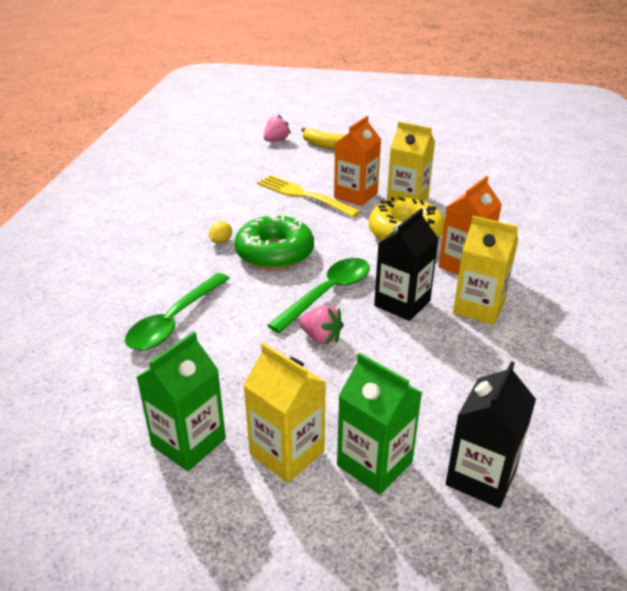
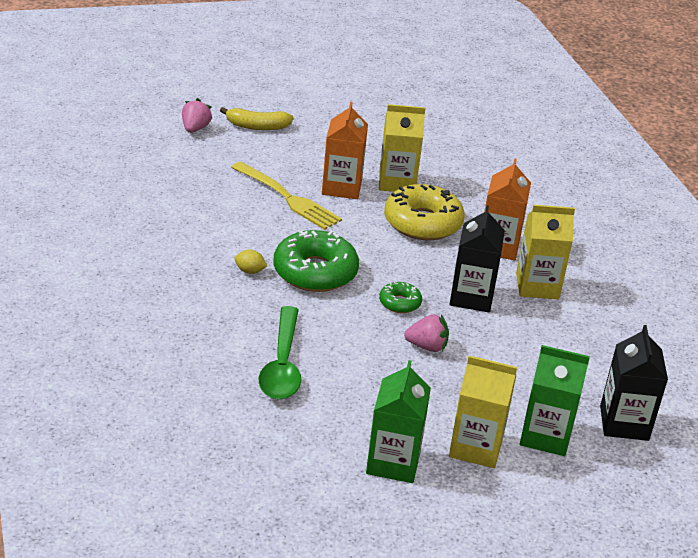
camera: 30 degrees left, 0 degrees up
(221, 241) = (250, 271): yellow lemon -> yellow lemon turned 75 degrees counterclockwise
(303, 195) = (288, 198): yellow fork -> yellow fork turned 150 degrees counterclockwise
(328, 293) = (400, 303): green spoon -> green donut

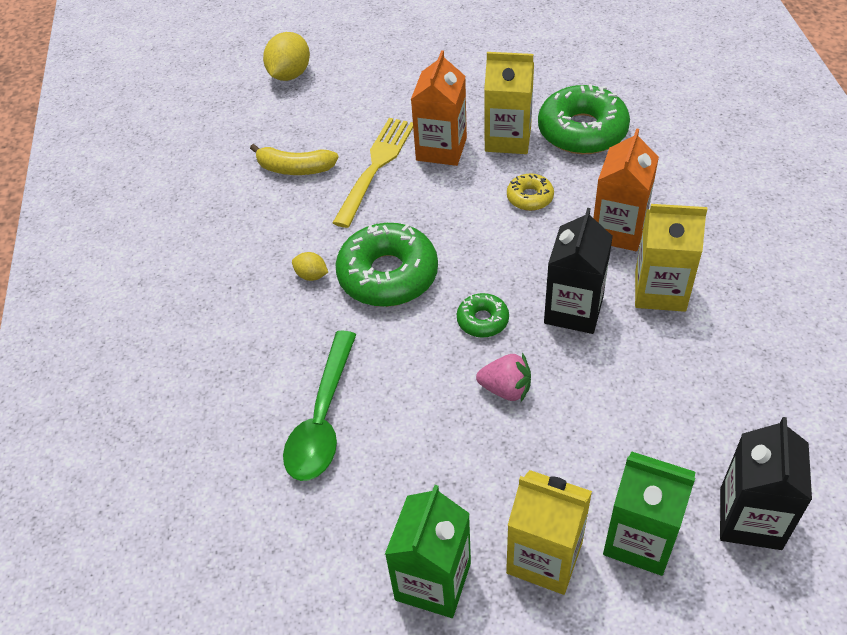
camera: 15 degrees right, 15 degrees up
(195, 129) = (290, 74): pink strawberry -> yellow lemon
(257, 126) = (359, 68): yellow banana -> yellow banana (295, 168)
(288, 198) = (376, 167): yellow fork -> yellow fork turned 120 degrees counterclockwise
(422, 223) = (530, 197): yellow donut -> yellow donut, size x0.49
(458, 179) = (582, 131): none -> green donut

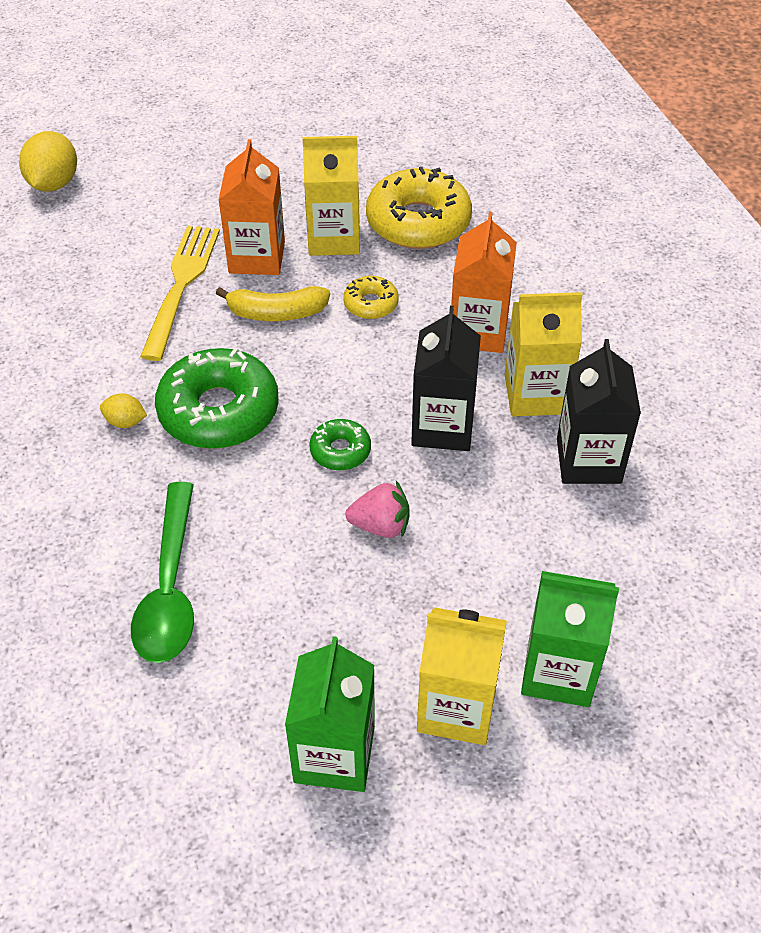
camera: 15 degrees left, 0 degrees up
(295, 168) = (81, 296): yellow banana -> yellow banana (276, 313)
(582, 131) = (418, 222): green donut -> yellow donut
(750, 518) = (673, 631): black carton -> black carton (588, 460)

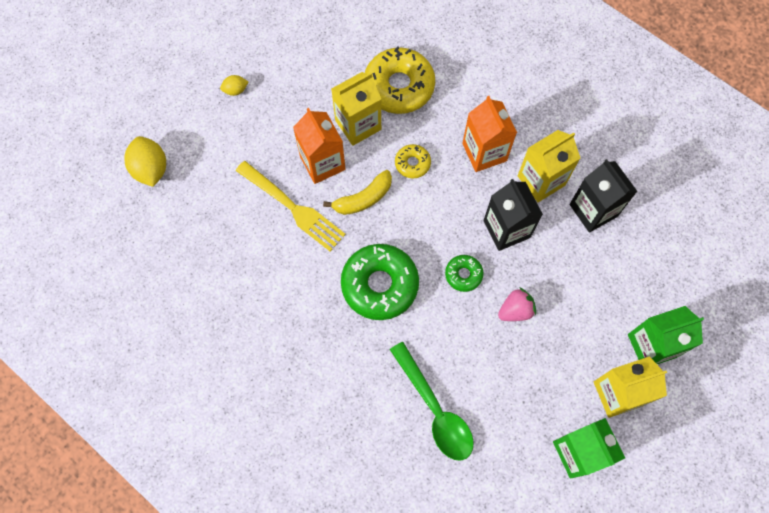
camera: 30 degrees left, 20 degrees up
(125, 422) = (333, 321): yellow lemon -> yellow lemon (235, 90)
(181, 285) = (293, 208): yellow fork -> yellow fork turned 150 degrees clockwise

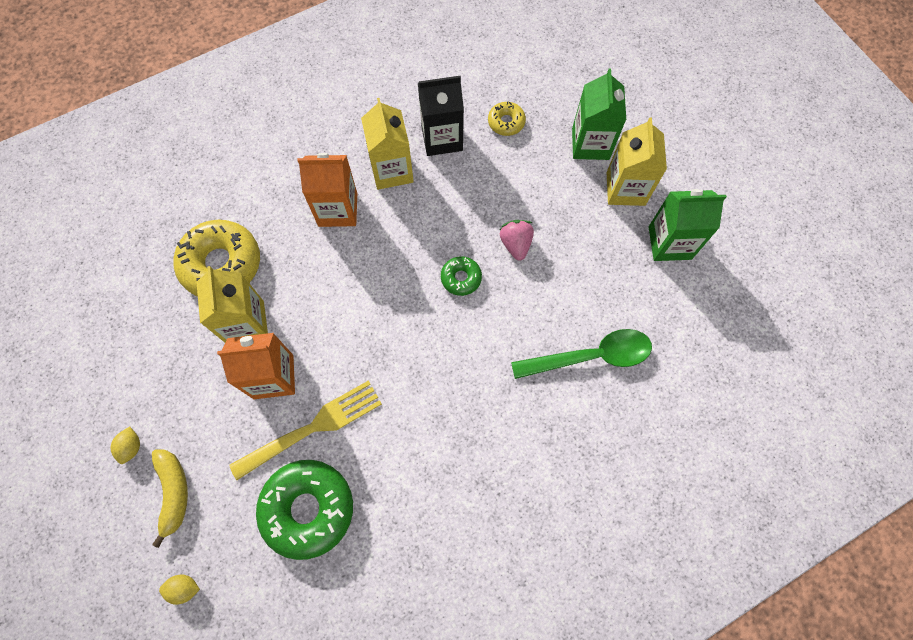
camera: 70 degrees left, 0 degrees up
(151, 169) = (184, 588): yellow lemon -> yellow lemon, size x0.53
(363, 199) = (336, 347): yellow banana -> yellow banana (174, 493)
(380, 285) = (440, 364): green donut -> green donut (308, 509)
(412, 163) = (318, 283): yellow donut -> yellow donut (506, 122)
(506, 229) = (429, 220): black carton -> none

